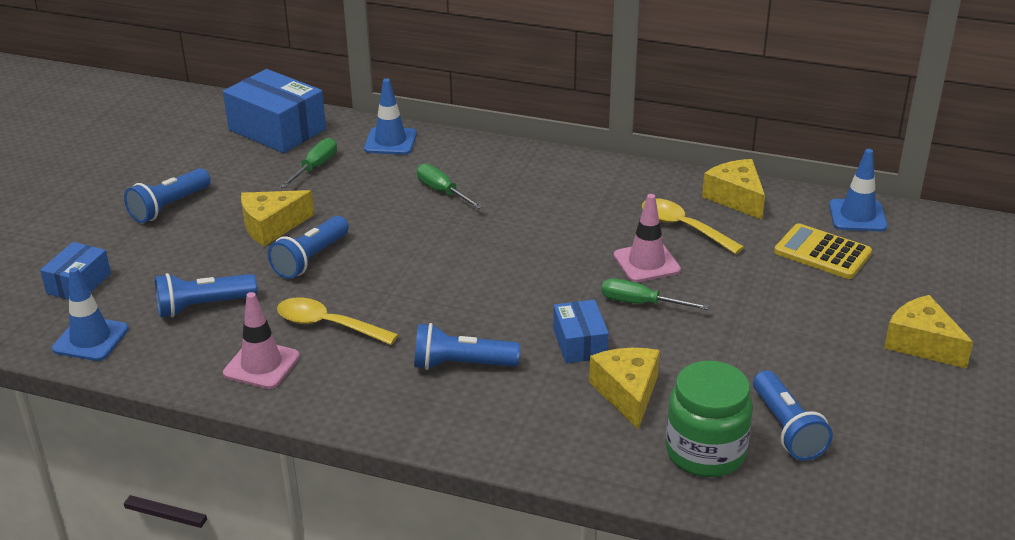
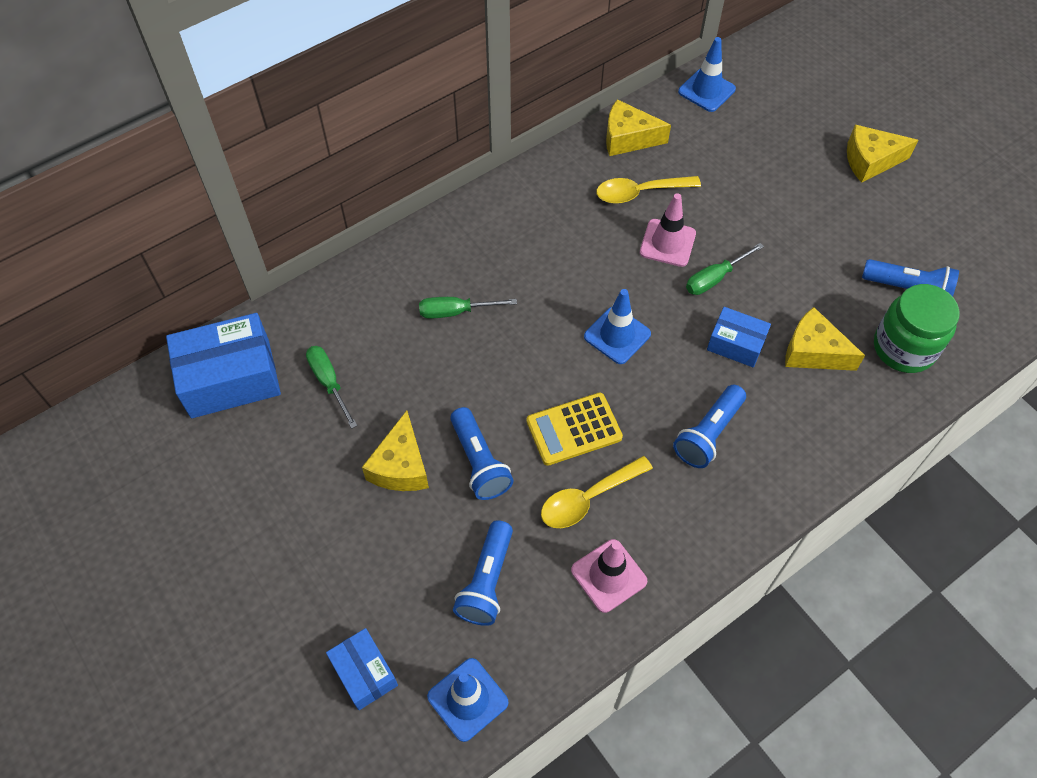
camera: 55 degrees left, 25 degrees up
(169, 207) = (291, 535): blue flashlight -> none
(390, 141) = (338, 303): blue traffic cone -> blue traffic cone (617, 335)
(822, 253) = (734, 139): yellow calculator -> yellow calculator (574, 429)

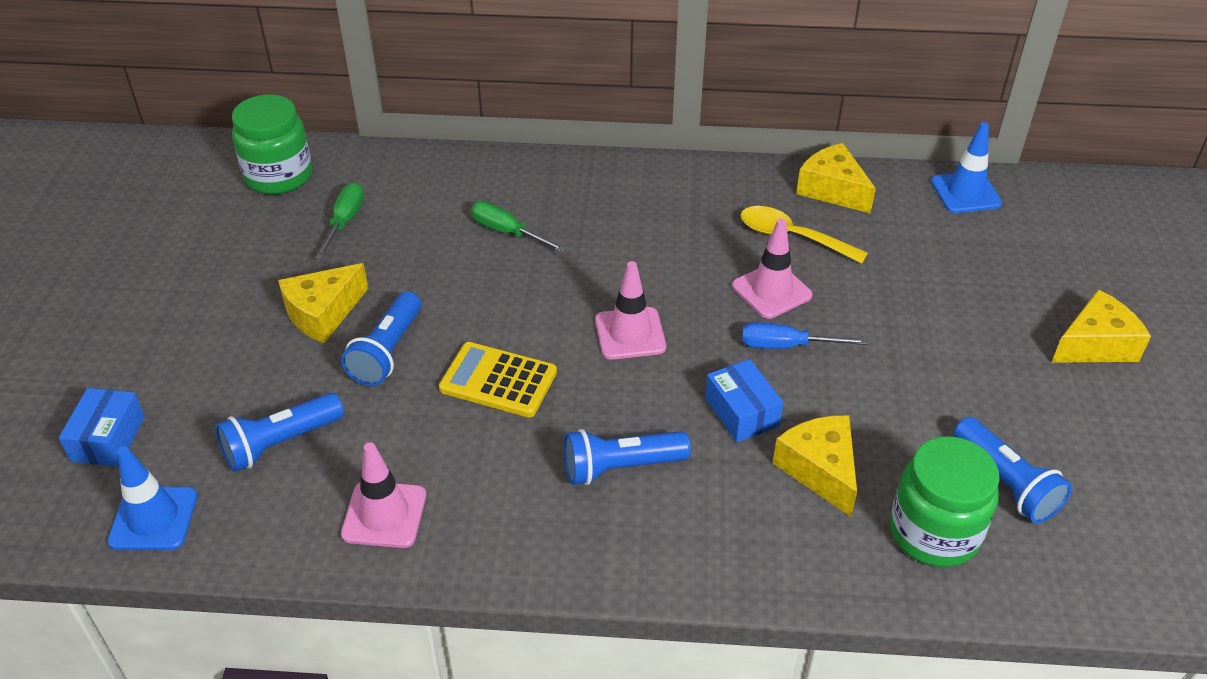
camera: 40 degrees right, 15 degrees down
(230, 378) = (279, 176): blue box -> green jar
(588, 498) = (443, 442): yellow spoon -> none
(617, 335) = (630, 334): blue traffic cone -> pink traffic cone
(714, 278) = (786, 346): green screwdriver -> blue screwdriver
(870, 161) = (1095, 345): yellow cheese -> yellow cheese turned 120 degrees clockwise

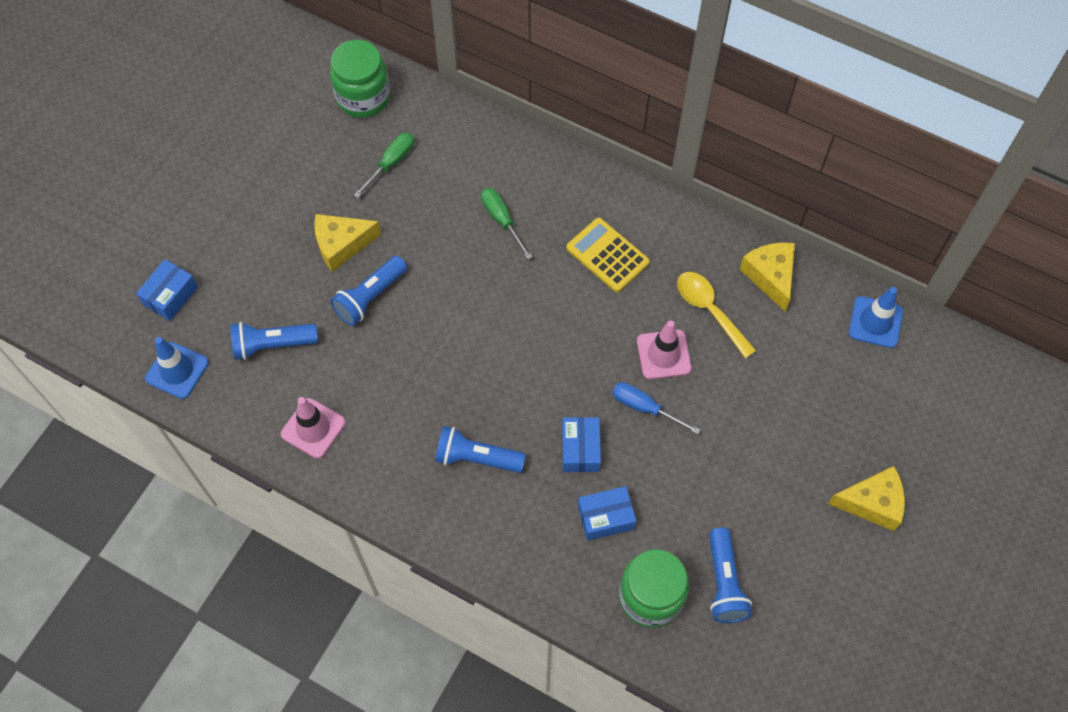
camera: 25 degrees right, 20 degrees up
(498, 380) = (432, 353): yellow calculator -> yellow calculator (607, 255)
(630, 334) = (541, 350): pink traffic cone -> none
(820, 470) = (605, 517): yellow cheese -> blue box

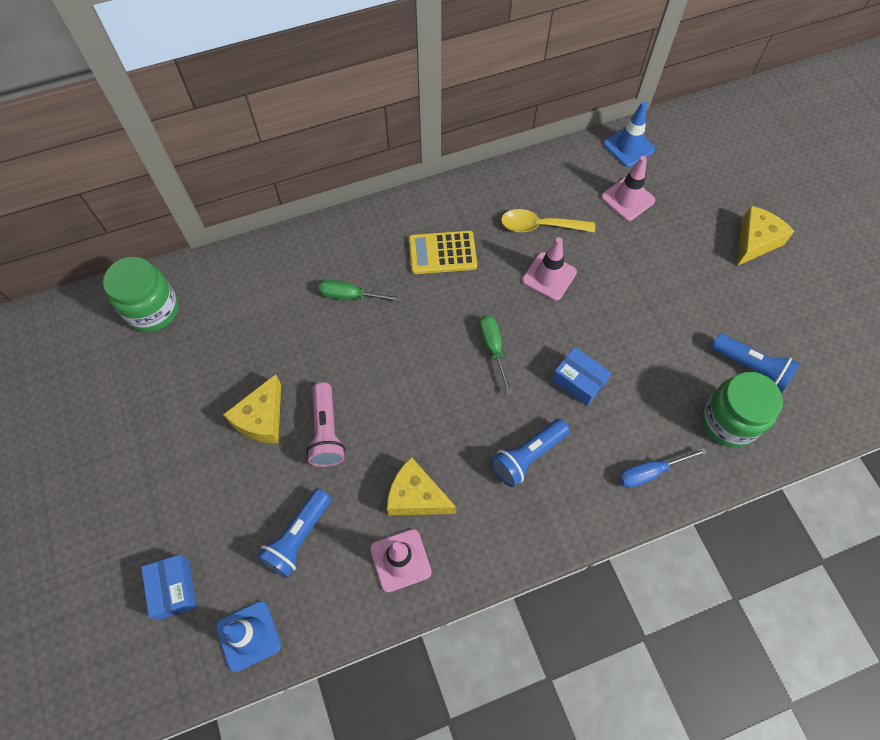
camera: 50 degrees left, 0 degrees up
(370, 297) = (326, 432): blue flashlight -> pink flashlight
(391, 163) = (228, 332): green screwdriver -> green screwdriver (493, 348)
(605, 517) = (645, 405): blue box -> none
(644, 408) = (579, 317): blue screwdriver -> blue screwdriver (650, 472)
(770, 276) = (546, 175): yellow cheese -> yellow cheese (416, 496)
(812, 361) = (627, 199): none -> pink traffic cone

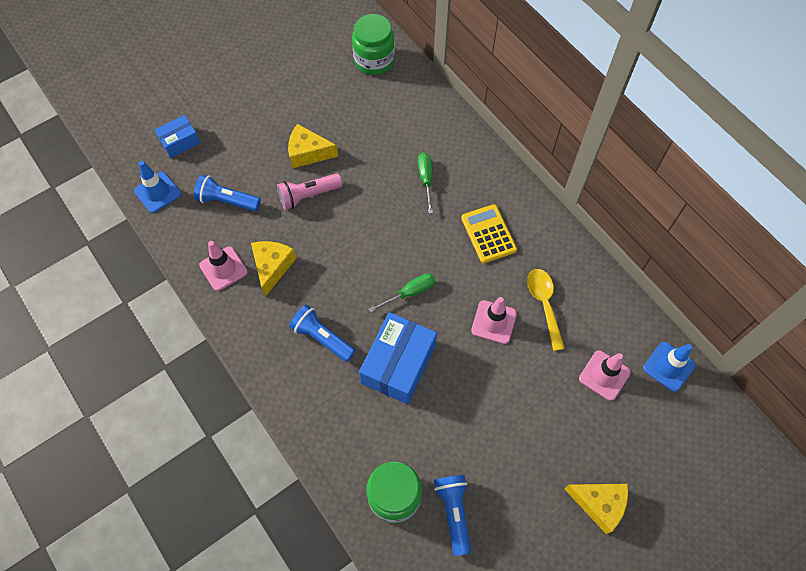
camera: 75 degrees right, 0 degrees up
(578, 381) = (398, 364): blue box -> blue box, size x1.78
(650, 472) = (330, 435): blue screwdriver -> none
(750, 368) = (454, 512): blue flashlight -> blue flashlight turned 150 degrees clockwise

